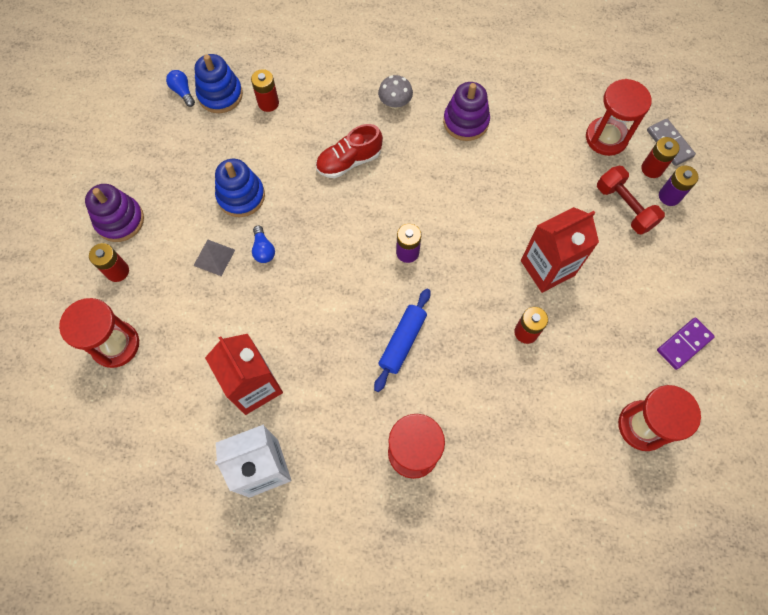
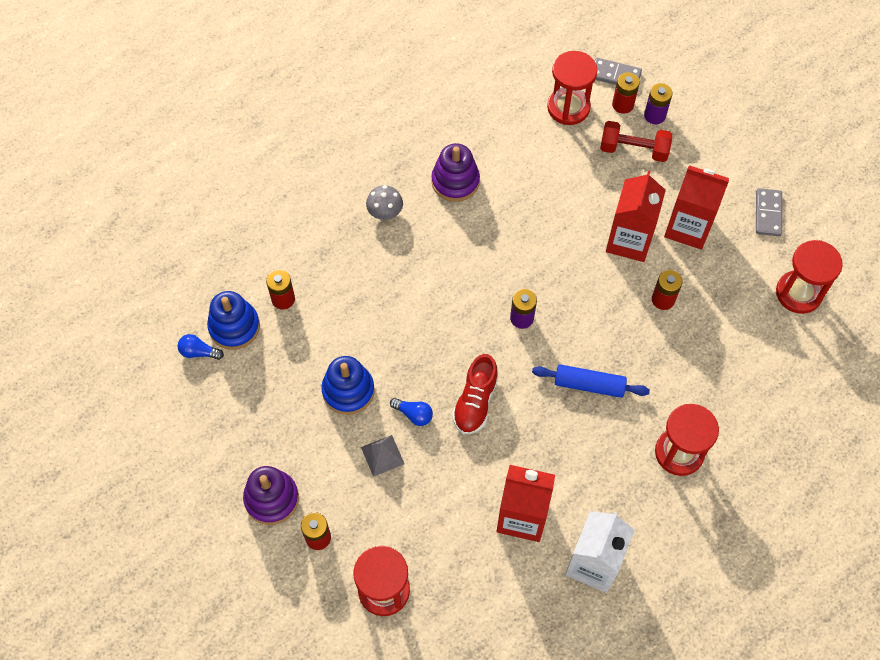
camera: 45 degrees left, 5 degrees down
(349, 161) = (401, 289): red shoe -> red shoe (475, 402)
(402, 342) = (589, 385): blue rolling pin -> blue rolling pin turned 60 degrees counterclockwise
(605, 298) = (688, 227): none -> red carton
(684, 344) = (768, 213): purple domino -> grey domino

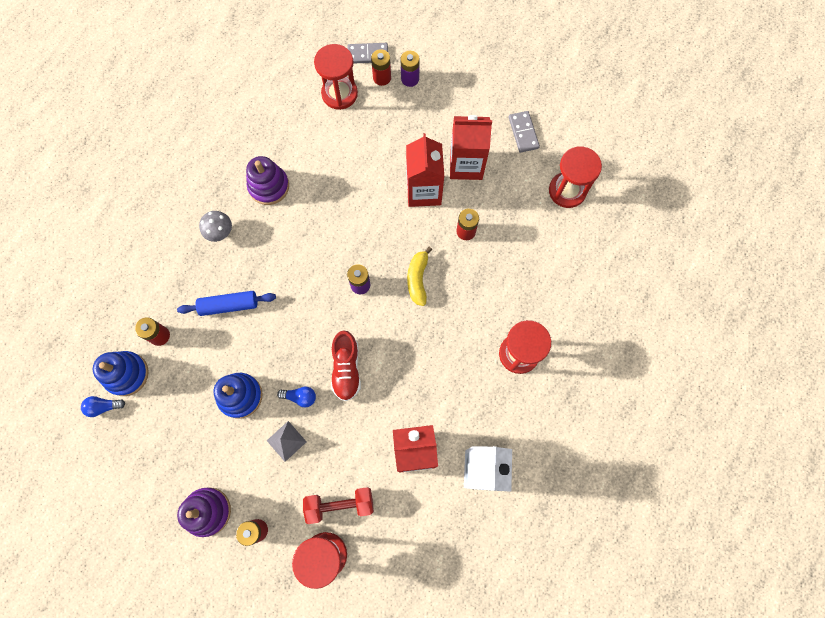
camera: 20 degrees left, 10 degrees up
(589, 333) = (418, 279): none -> yellow banana
(589, 385) = (431, 323): blue rolling pin -> blue rolling pin (229, 305)
(633, 150) = (402, 113): red dumbbell -> red dumbbell (340, 505)

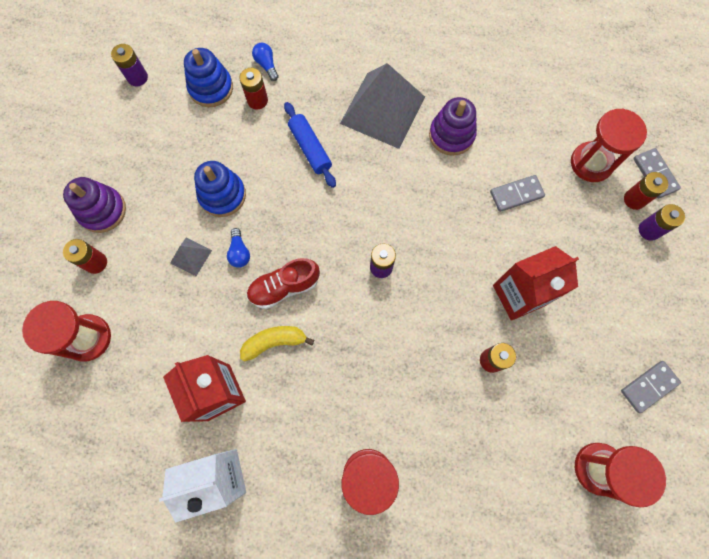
camera: 70 degrees right, 0 degrees up
(81, 441) = (137, 77): none -> purple battery
(103, 407) = (174, 82): blue light bulb -> blue light bulb (266, 65)
(220, 232) = (383, 110): grey mushroom -> grey pyramid
(340, 505) = (141, 334): red dumbbell -> none
(342, 159) = (516, 194): none -> grey domino
(418, 279) = (412, 326): yellow banana -> yellow banana (274, 342)
(466, 165) = (573, 332): red carton -> none

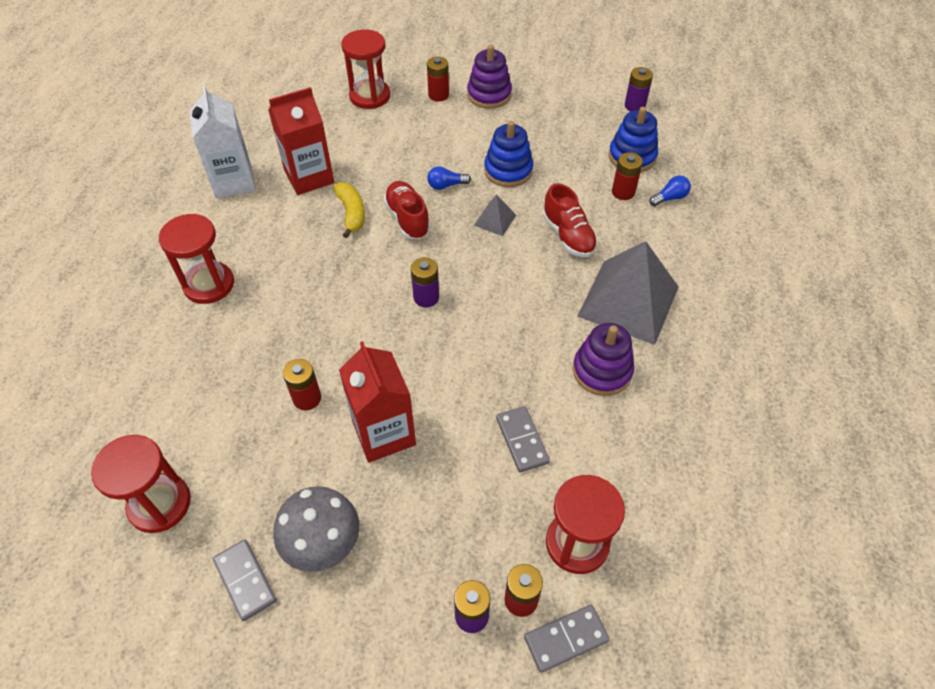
camera: 90 degrees right, 20 degrees down
(191, 256) = (443, 152): grey pyramid -> grey pyramid (495, 220)
(310, 149) = (568, 236): blue rolling pin -> red shoe
(613, 333) = (323, 543): none -> grey mushroom

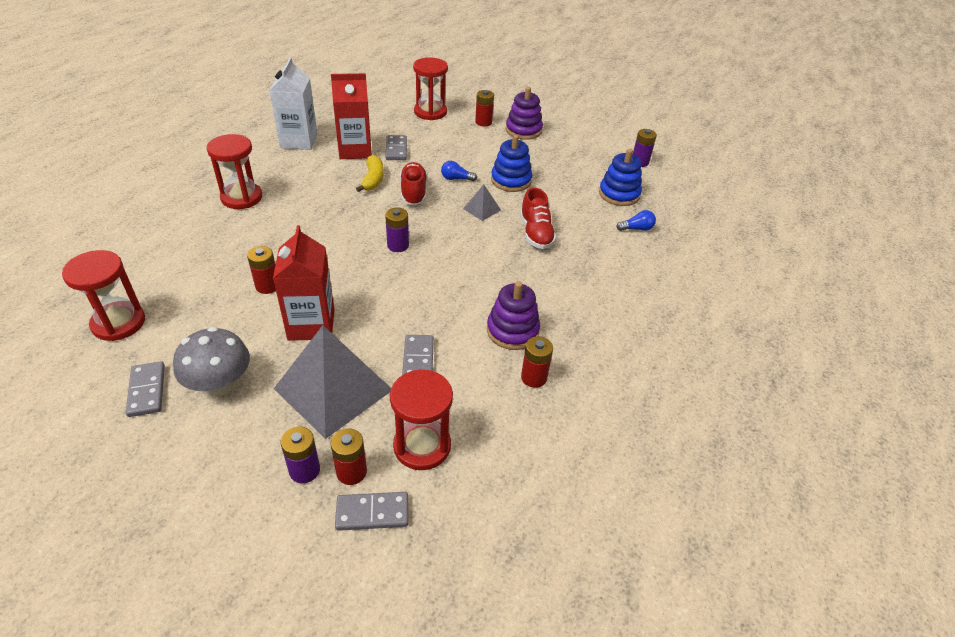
camera: 15 degrees right, 10 degrees down
(357, 163) = (396, 149): none -> grey domino
(623, 192) = (598, 215): red battery -> red battery (534, 377)
(628, 301) = (562, 289): grey pyramid -> grey pyramid (333, 389)

